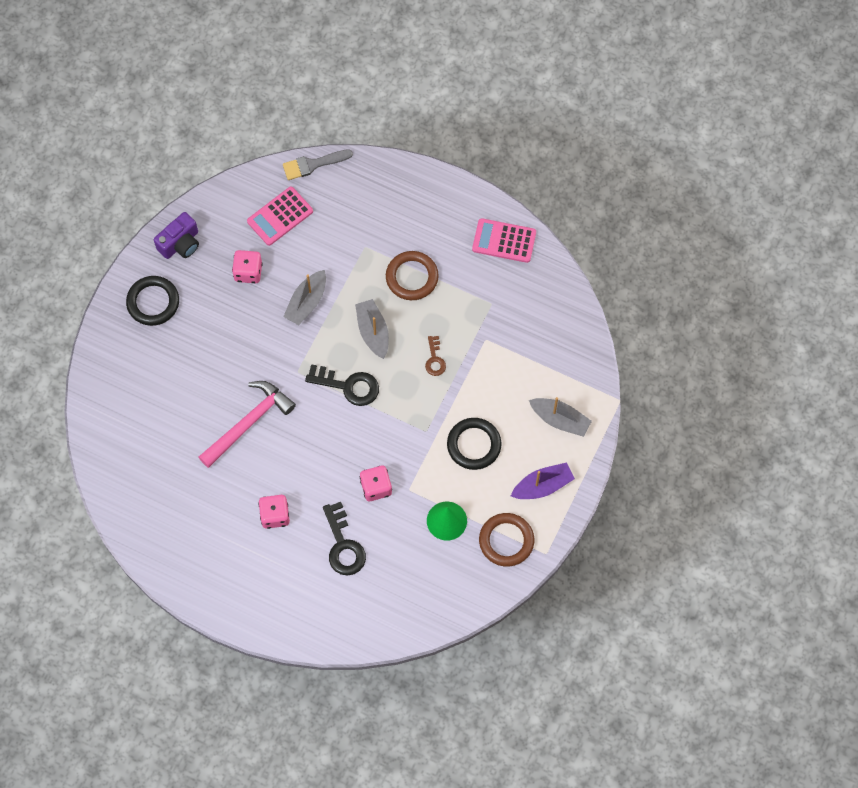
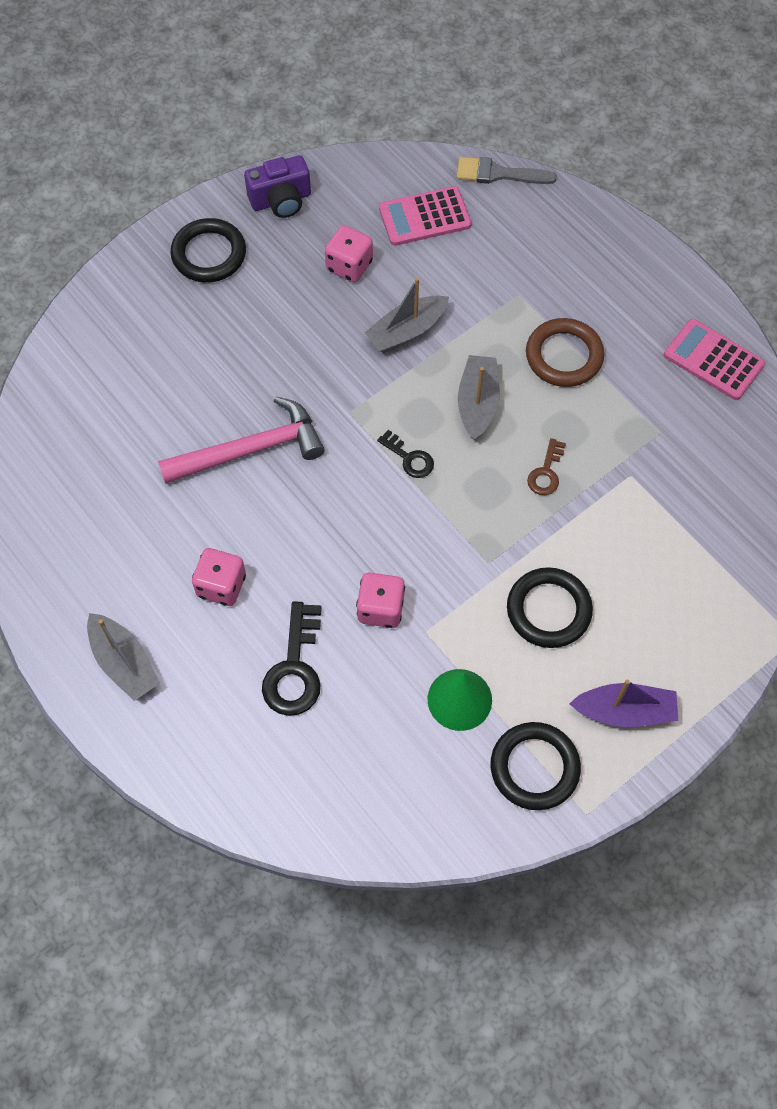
camera: 25 degrees right, 5 degrees down
(348, 386) = (409, 458): black key -> black key, size x0.58
(506, 541) = (534, 768): brown ring -> black ring
(560, 420) = (691, 628): grey boat -> grey boat (124, 662)

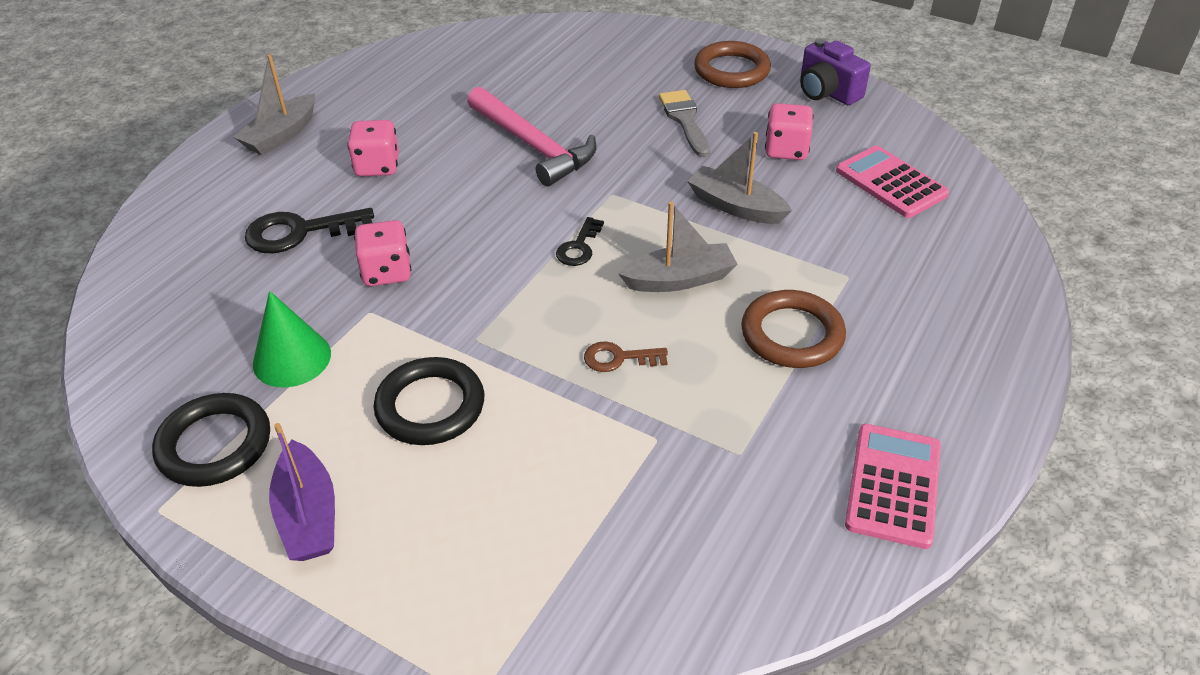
camera: 70 degrees right, 20 degrees down
(209, 254) = (731, 70): black ring -> brown ring
(498, 174) = (999, 220): grey brush -> grey brush (684, 120)

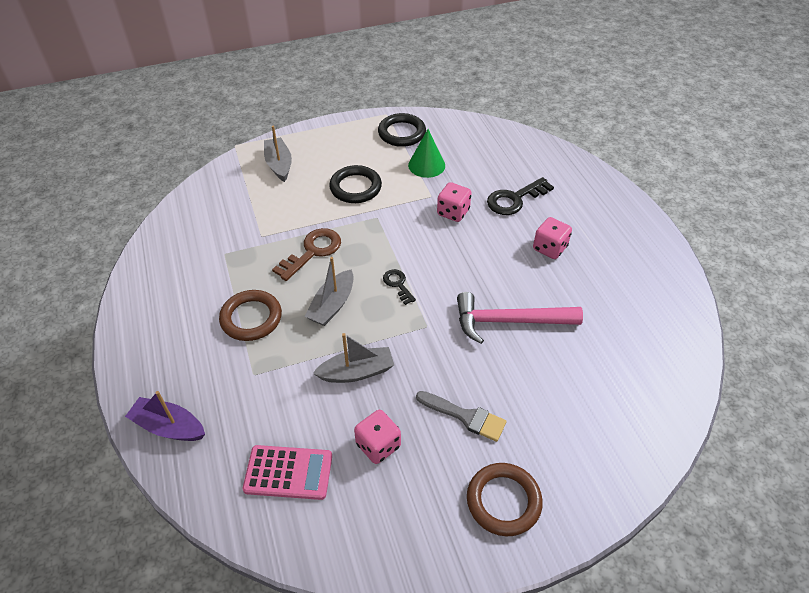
camera: 130 degrees right, 5 degrees up
(281, 135) = (619, 227): grey boat -> grey boat (279, 164)
(300, 232) = (514, 199): black key -> black key turned 150 degrees counterclockwise
(308, 515) = (343, 141): purple boat -> purple boat (169, 427)
(619, 358) = (312, 252): brown key -> brown key, size x1.73
(827, 92) = (415, 540): purple camera -> none
(893, 485) = (153, 285): pink calculator -> none

